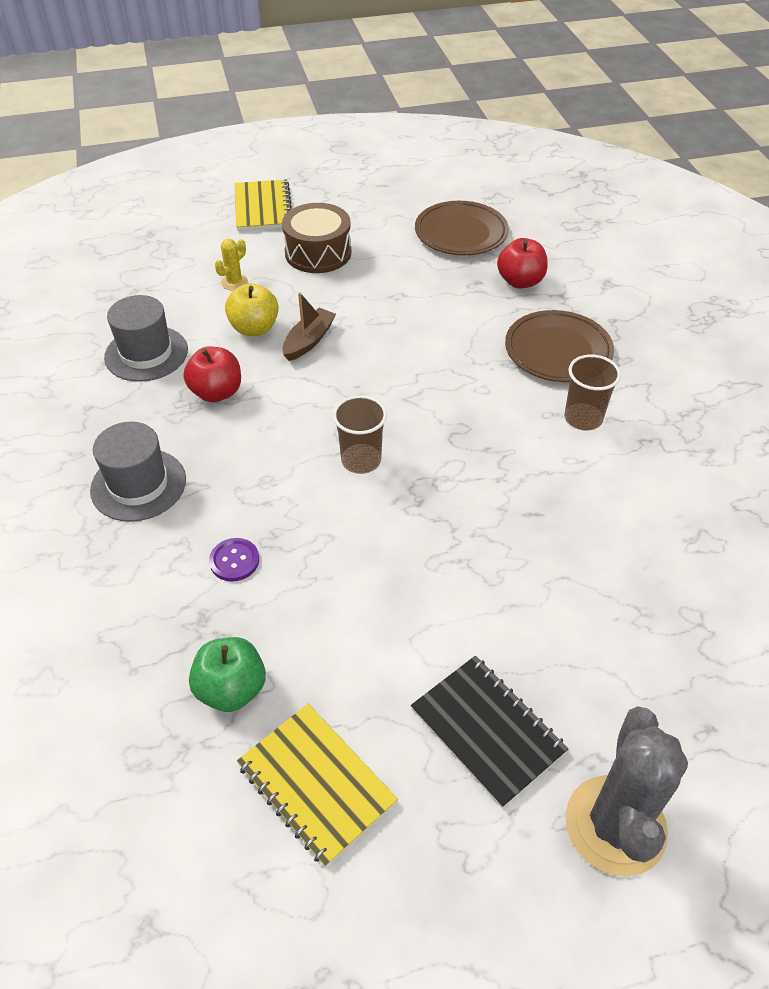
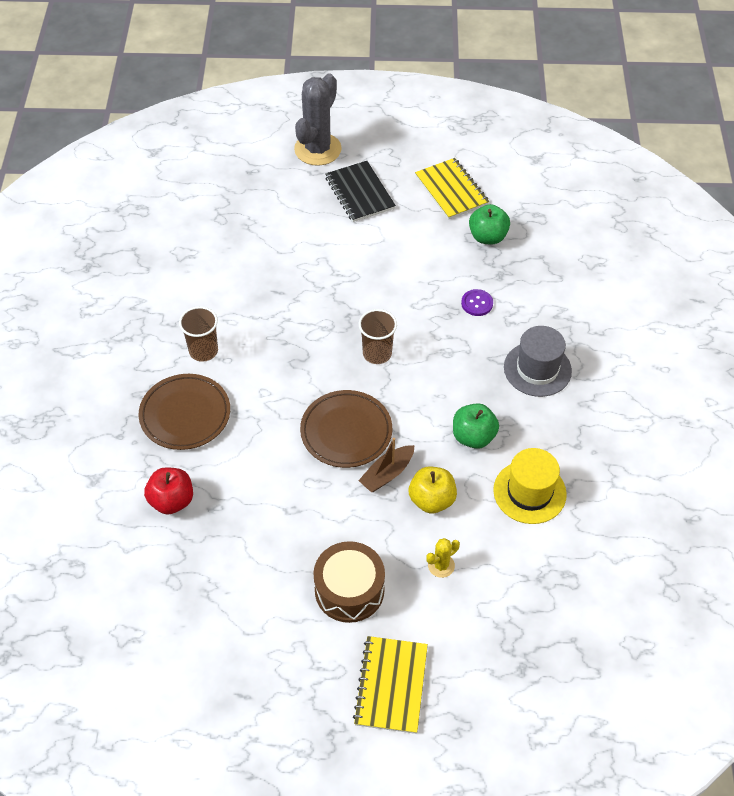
camera: 165 degrees left, 5 degrees up
(146, 353) = (529, 492): grey hat -> yellow hat
(217, 392) = (473, 437): red apple -> green apple
(461, 233) = (193, 585): brown plate -> brown plate (346, 432)

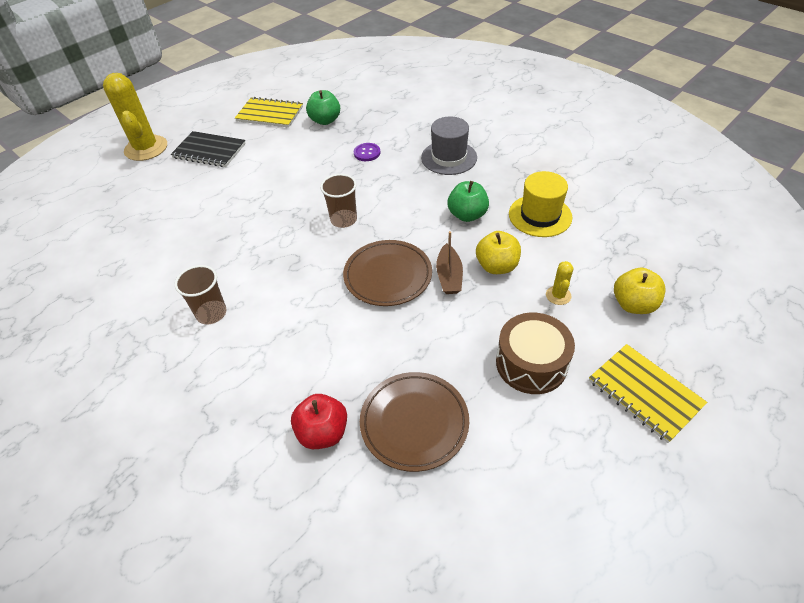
camera: 45 degrees left, 5 degrees down
(185, 414) = (252, 365): brown plate -> brown plate (414, 423)
(318, 149) = (146, 148): grey cactus -> yellow cactus
(484, 628) = (633, 304): none -> yellow apple

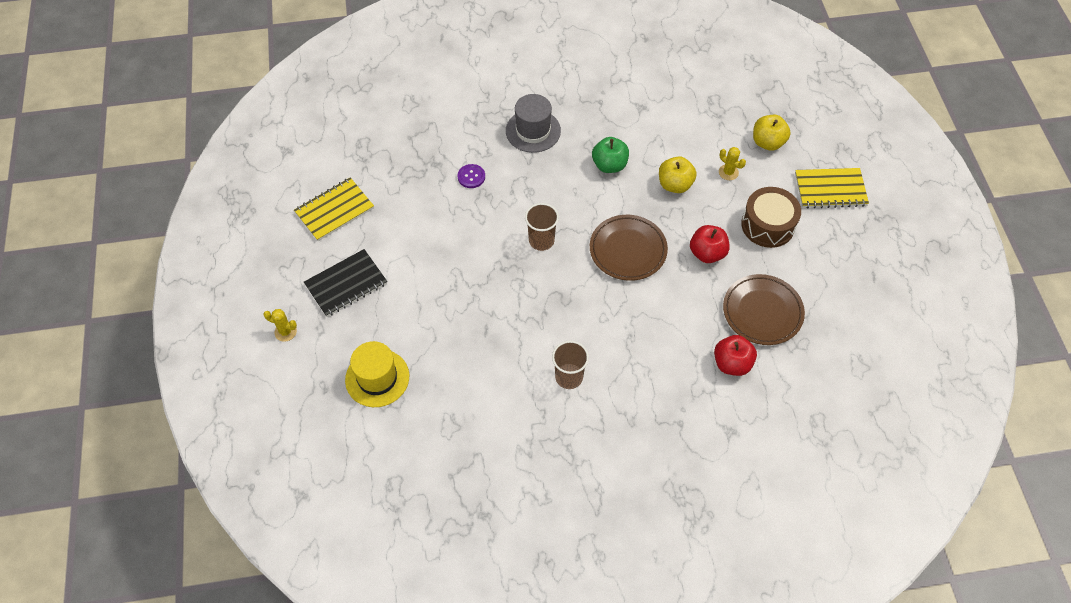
camera: 55 degrees left, 10 degrees up
(146, 148) = (285, 332): yellow cactus -> yellow cactus, size x0.44
(325, 120) = (391, 177): green apple -> none
(443, 334) = (707, 253): none -> red apple
(449, 276) = (660, 216): brown boat -> none
(540, 215) = (649, 126): yellow hat -> yellow hat (377, 378)

